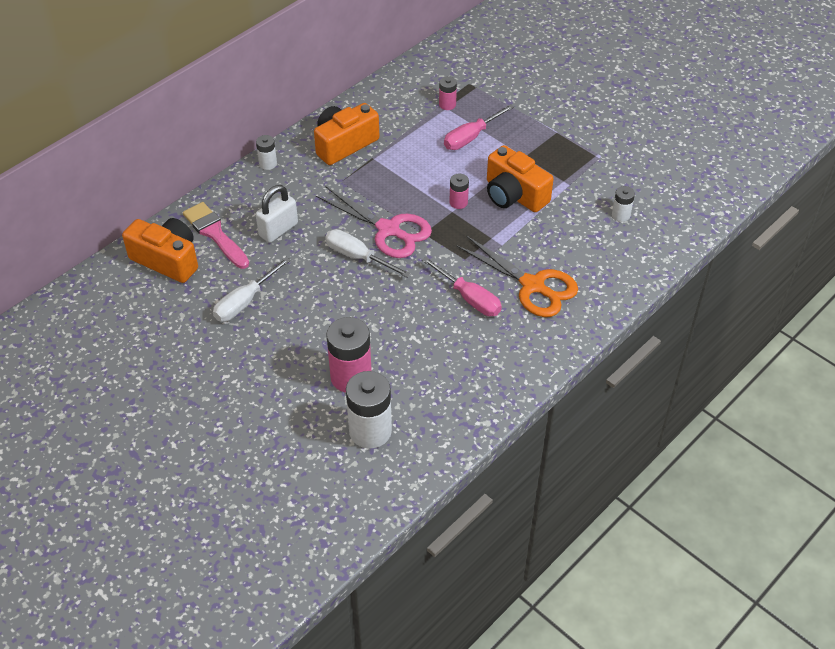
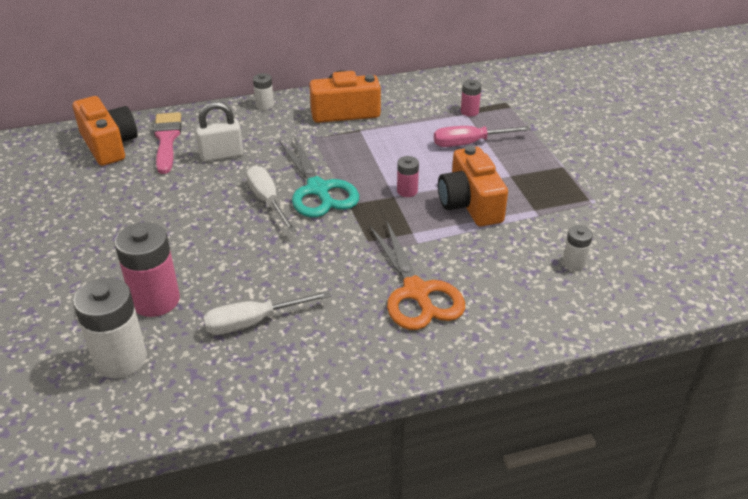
camera: 30 degrees right, 10 degrees down
(245, 302) = (133, 199): white screwdriver -> white screwdriver (253, 322)
(388, 230) = (318, 189): pink scissors -> turquoise scissors
(469, 298) = (339, 277): pink screwdriver -> none

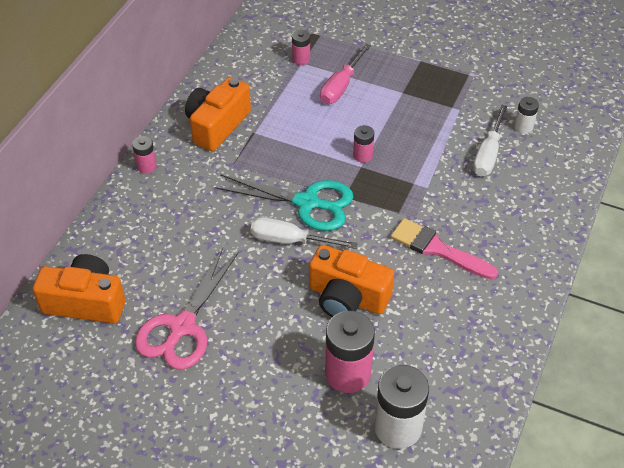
camera: 50 degrees left, 10 degrees up
(125, 195) = (182, 327): none -> pink scissors
(167, 140) = (125, 258): pink brush -> pink brush (438, 249)
(221, 155) = (192, 234): white padlock -> none
(253, 322) = (428, 327): white screwdriver -> white screwdriver (488, 154)
(264, 105) = (146, 166): white battery -> pink battery
(416, 292) = (479, 221): orange scissors -> none
(470, 204) = (413, 133): orange camera -> orange camera (347, 297)

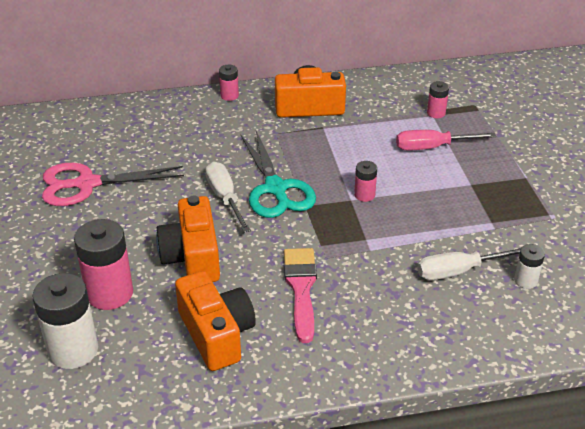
camera: 55 degrees right, 10 degrees down
(86, 302) = (73, 130): orange camera -> orange camera (216, 334)

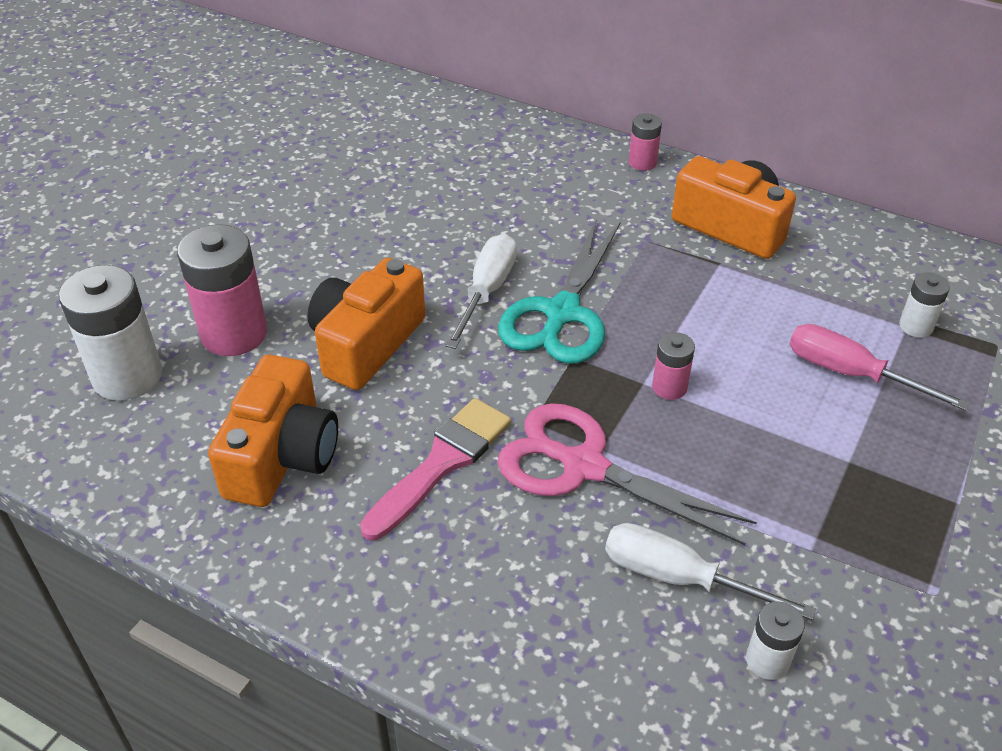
camera: 40 degrees right, 5 degrees up
(87, 184) = (357, 192): pink scissors -> pink scissors (583, 466)
(436, 113) = (916, 326): pink battery -> white battery

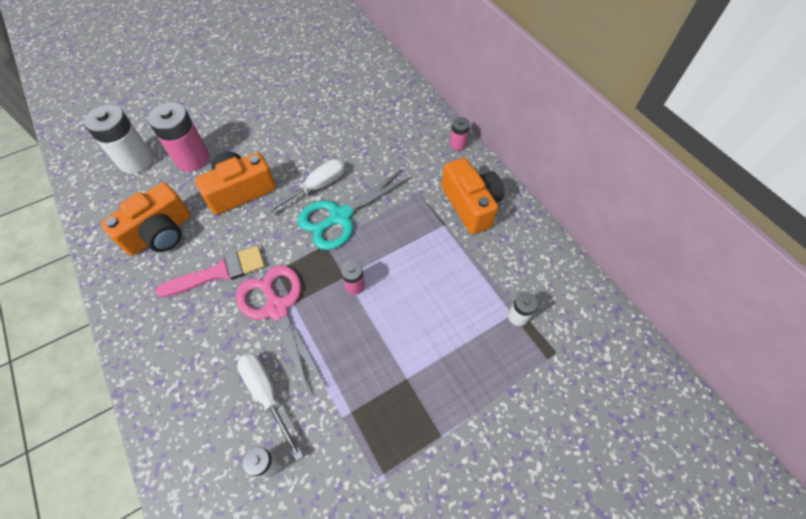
camera: 30 degrees right, 15 degrees up
(850, 373) = (454, 326): pink screwdriver -> none

